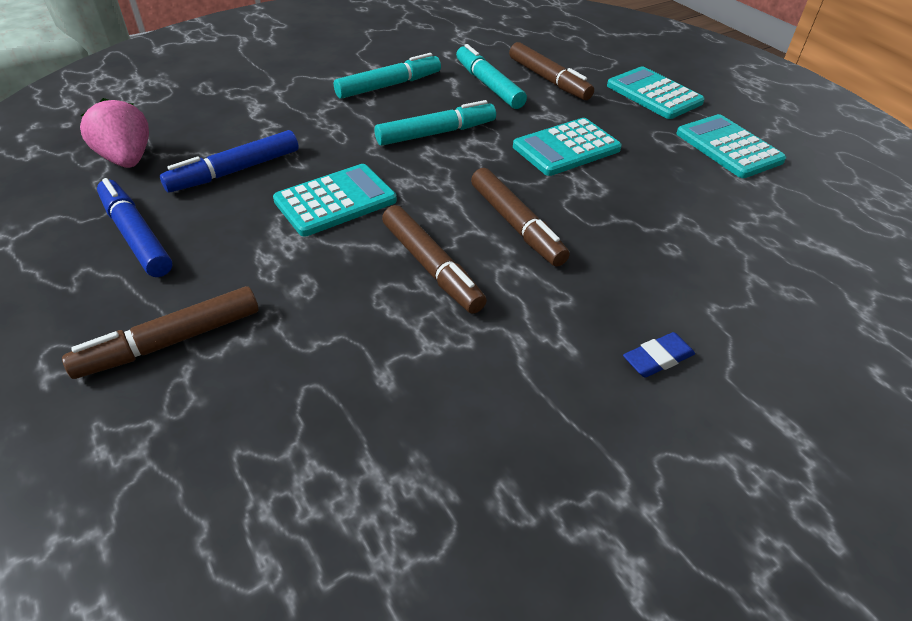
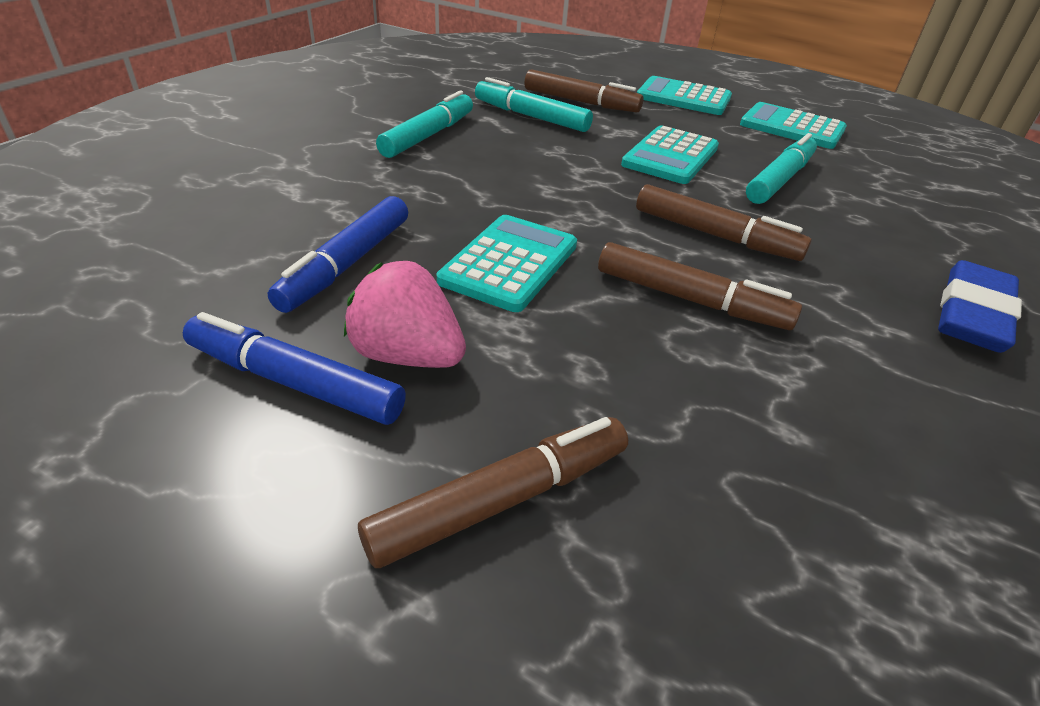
camera: 30 degrees left, 5 degrees down
(127, 159) = (170, 290): pink strawberry -> pink strawberry (407, 355)
(170, 341) = (502, 500): brown marker -> brown marker turned 150 degrees counterclockwise
(436, 133) = (534, 170): turquoise marker -> turquoise marker (779, 180)
(657, 359) = (972, 314): blue eraser -> blue eraser, size x1.85

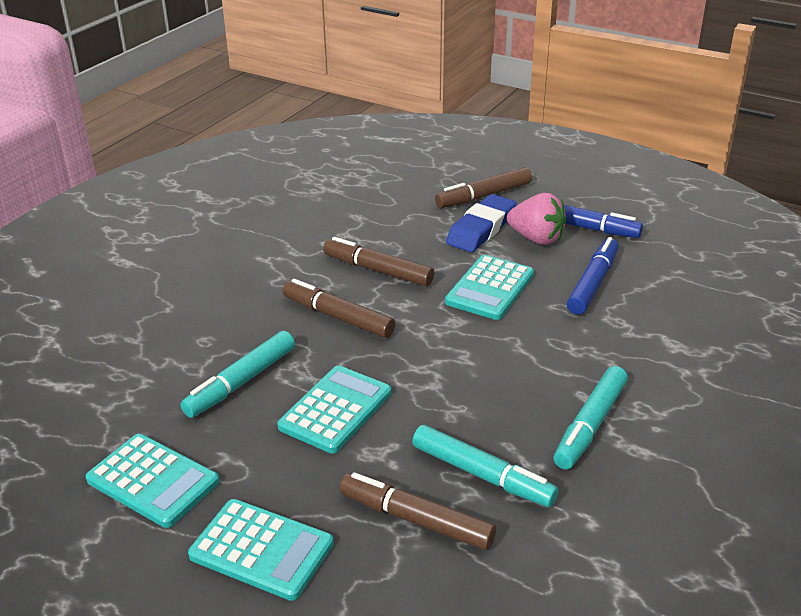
camera: 175 degrees left, 5 degrees down
(972, 314) = (204, 268): blue eraser -> blue eraser (481, 229)

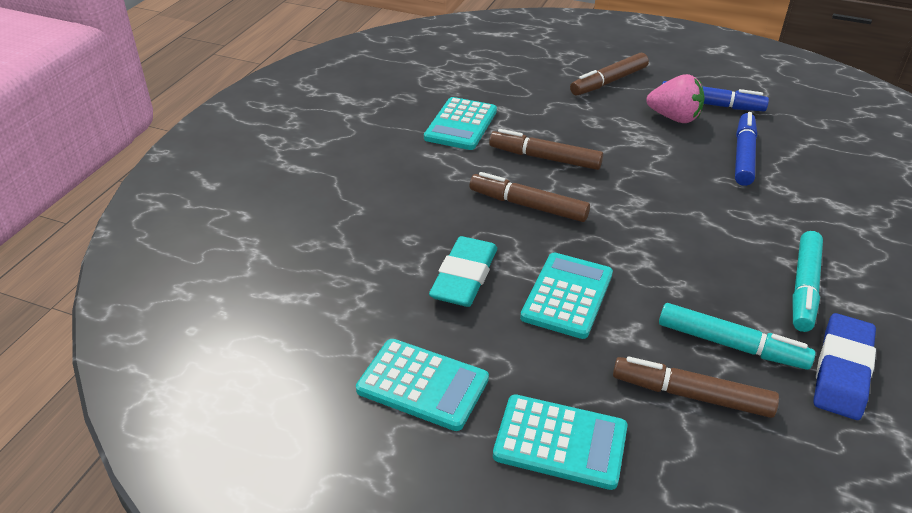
camera: 10 degrees left, 5 degrees up
(241, 382) = (464, 277): turquoise marker -> turquoise eraser
(481, 229) = (621, 112): blue eraser -> blue eraser (841, 371)
(490, 288) = (654, 167): turquoise calculator -> turquoise calculator (461, 125)

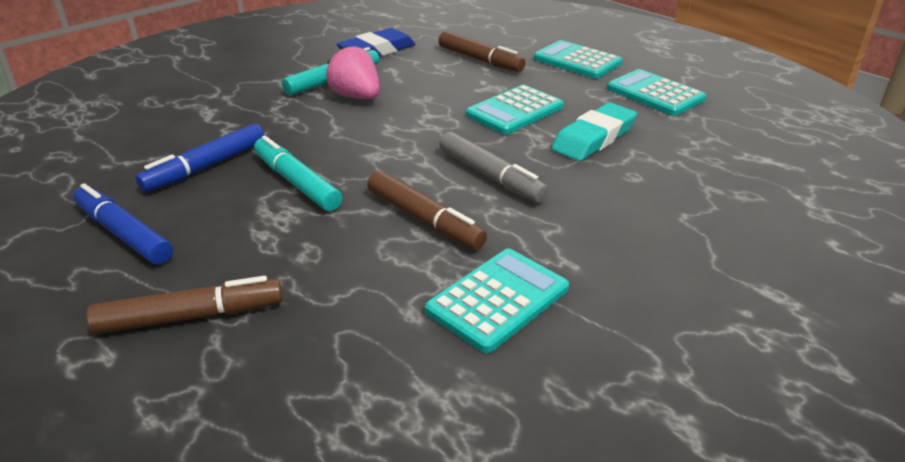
camera: 155 degrees left, 5 degrees down
(528, 205) = (490, 176): brown marker -> grey marker
(674, 118) = (200, 228): pink strawberry -> pink strawberry (356, 97)
(731, 345) = (427, 70): turquoise marker -> turquoise marker (297, 182)

